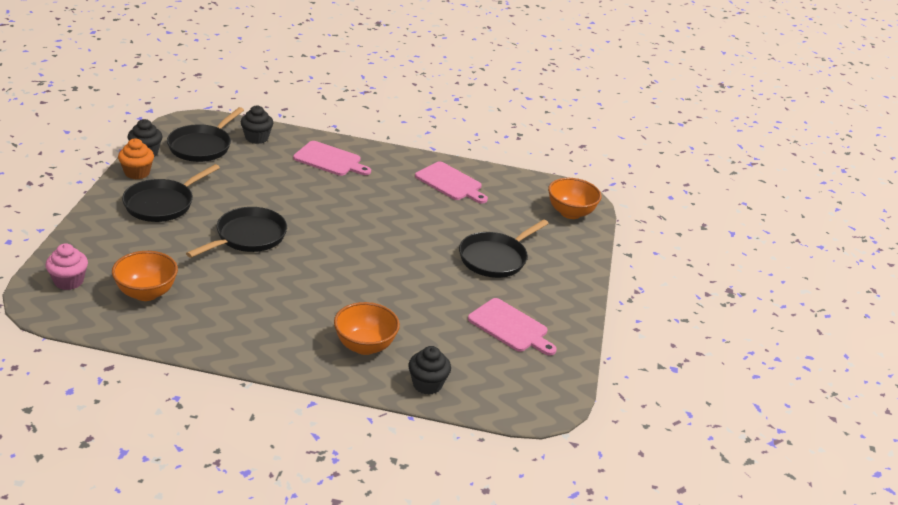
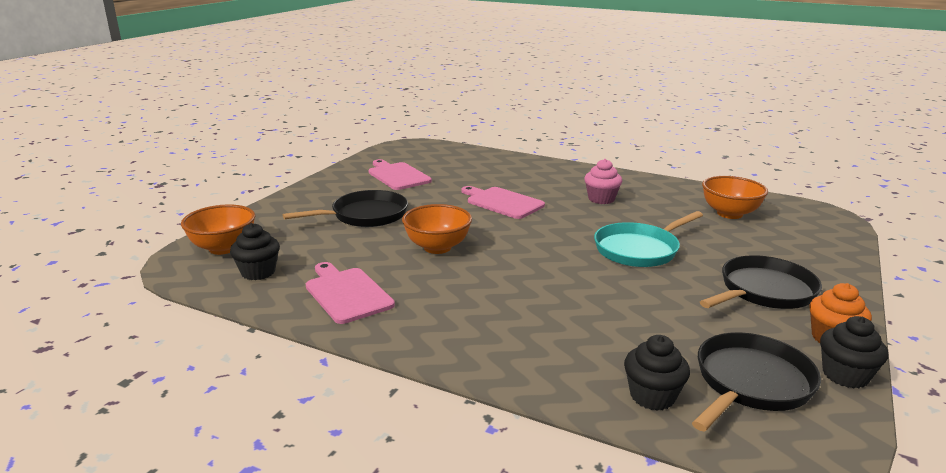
camera: 160 degrees left, 10 degrees down
(68, 281) = (814, 226): pink cupcake -> pink cupcake (601, 199)
(248, 237) = (639, 249): black pan -> turquoise pan
(330, 160) = (520, 341): pink cutting board -> pink cutting board (502, 202)
(365, 346) = (528, 174): orange bowl -> orange bowl (437, 247)
(427, 384) = (487, 157): black cupcake -> black cupcake (258, 272)

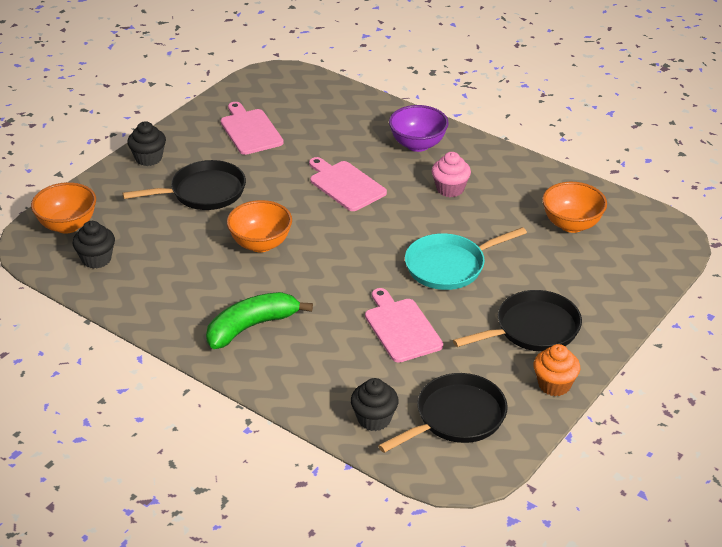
camera: 10 degrees right, 15 degrees up
(347, 293) = (168, 292): pink cutting board -> pink cutting board (401, 328)
(454, 316) = (251, 327): none -> green banana
(553, 175) = (417, 144): none -> purple bowl
(845, 375) = (536, 419): black cupcake -> black cupcake (148, 158)

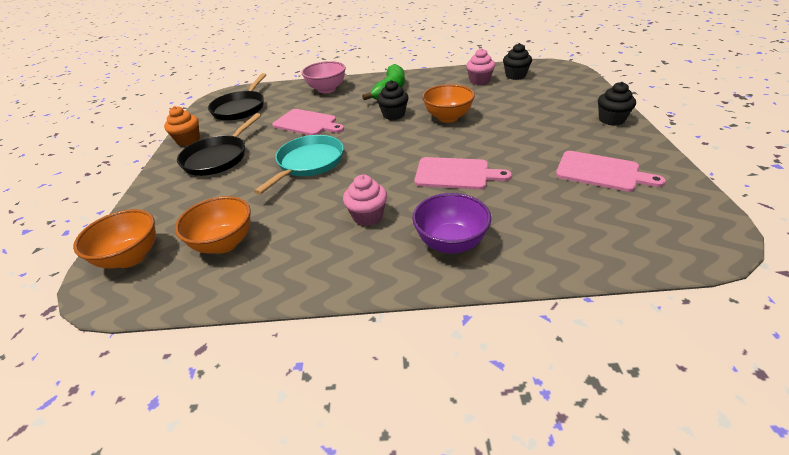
camera: 145 degrees right, 0 degrees up
(67, 225) = (562, 77): orange bowl -> orange bowl (131, 257)
(142, 276) = (479, 81): none -> pink cupcake
(203, 192) = (535, 122): black pan -> none
(316, 385) = (327, 89): none -> pink bowl
(374, 419) = (284, 92): black cupcake -> black cupcake (394, 115)

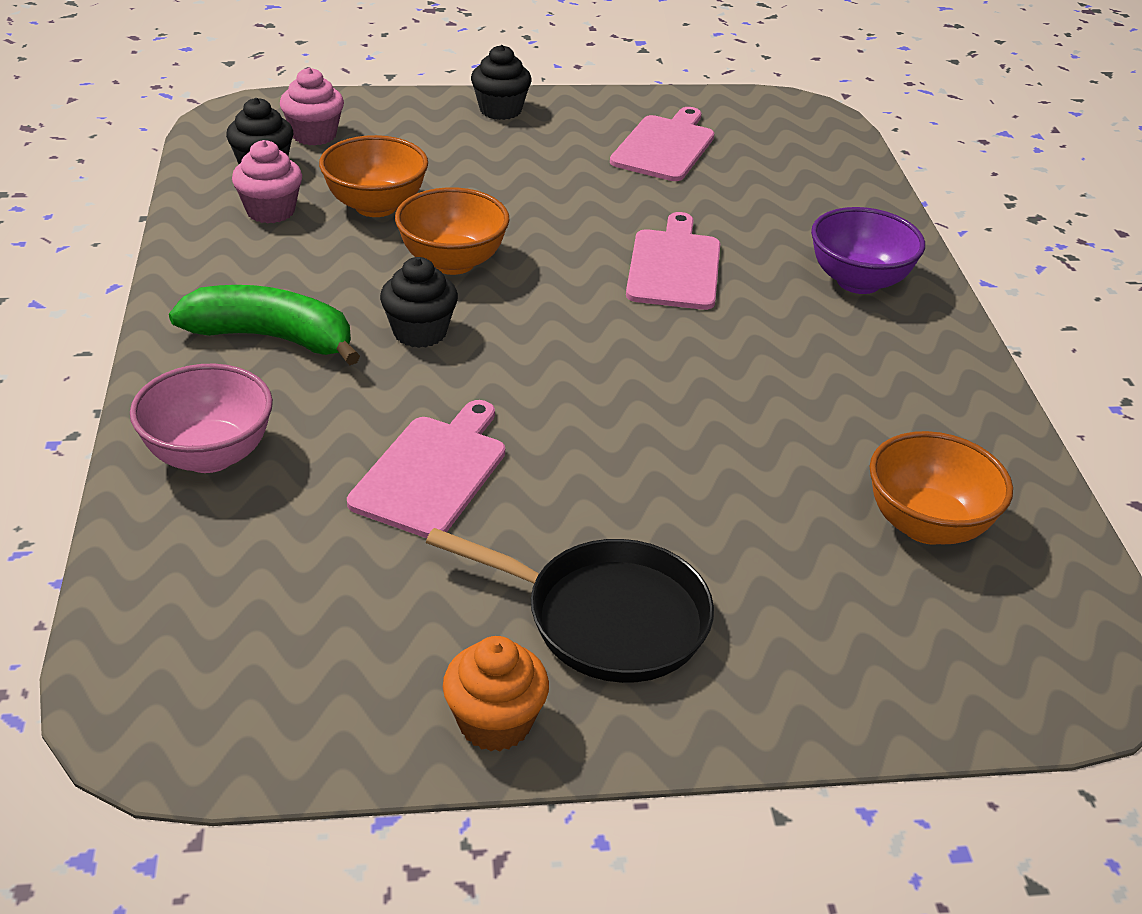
camera: 100 degrees left, 0 degrees up
(131, 257) = (1006, 659): orange bowl -> orange bowl (376, 206)
(240, 108) = (283, 642): black pan -> none
(308, 163) = (637, 447): turquoise pan -> none
(367, 216) = (811, 358): pink cupcake -> pink cupcake (314, 135)

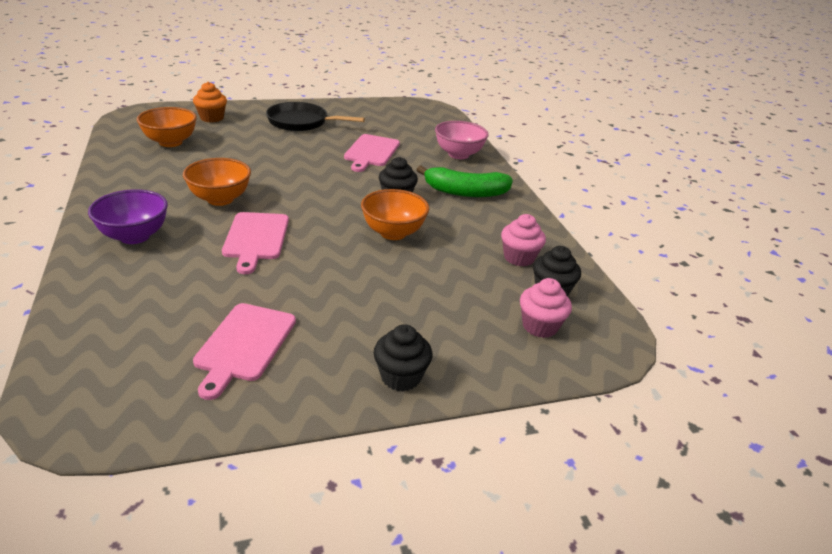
camera: 170 degrees right, 5 degrees down
(376, 206) = (457, 266): orange bowl -> orange bowl (220, 199)
(495, 722) = (334, 106): orange cupcake -> orange cupcake (212, 118)

